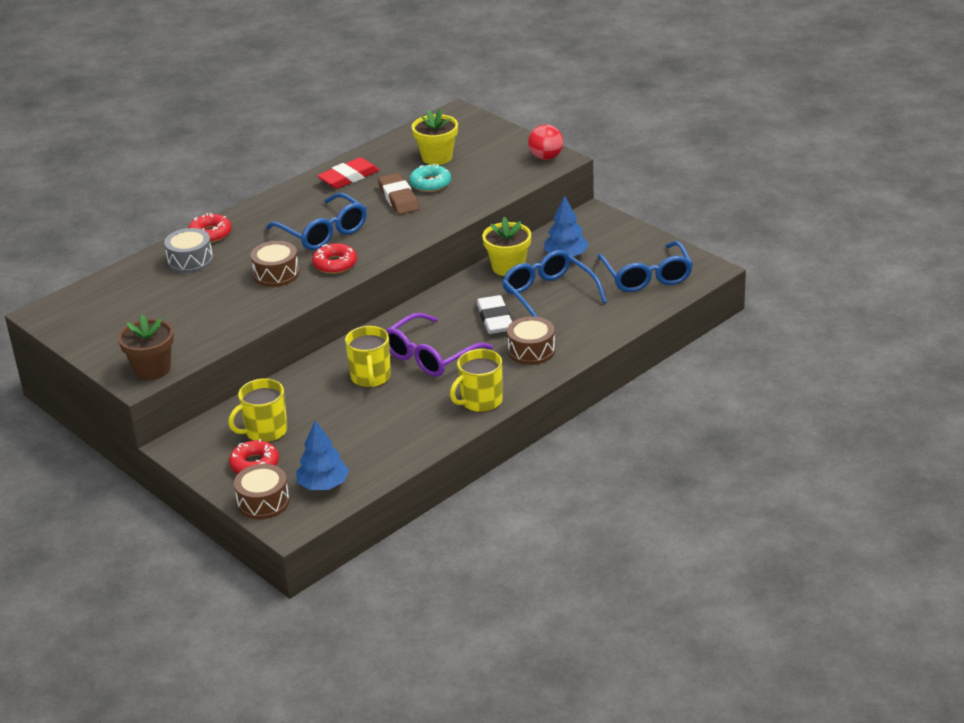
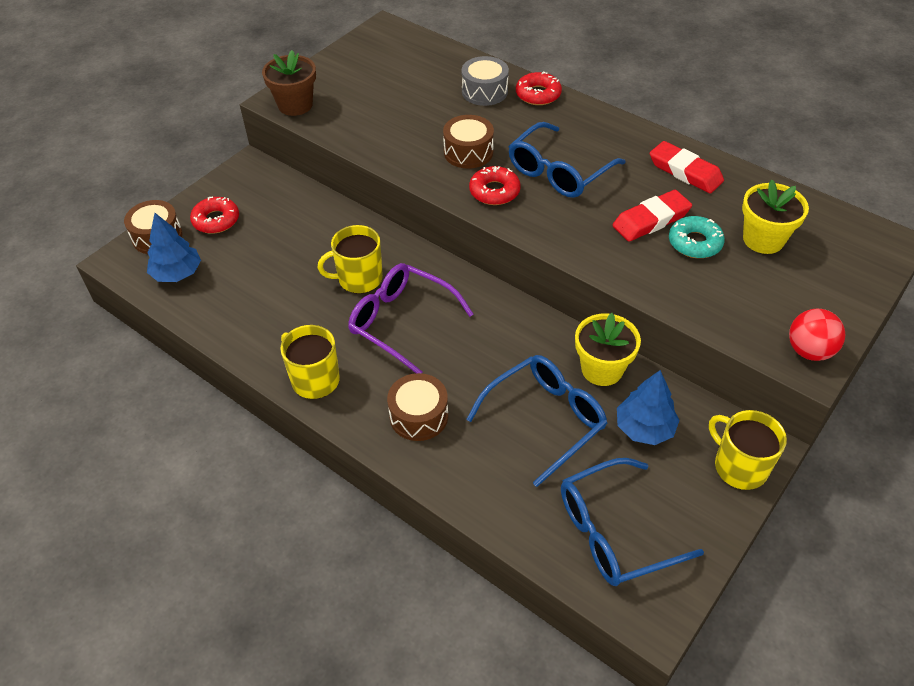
camera: 80 degrees right, 15 degrees up
(265, 431) = (268, 217): yellow mug -> yellow mug (739, 466)
(398, 198) = (651, 220): brown eraser -> red eraser
(495, 319) = (483, 371): white eraser -> none

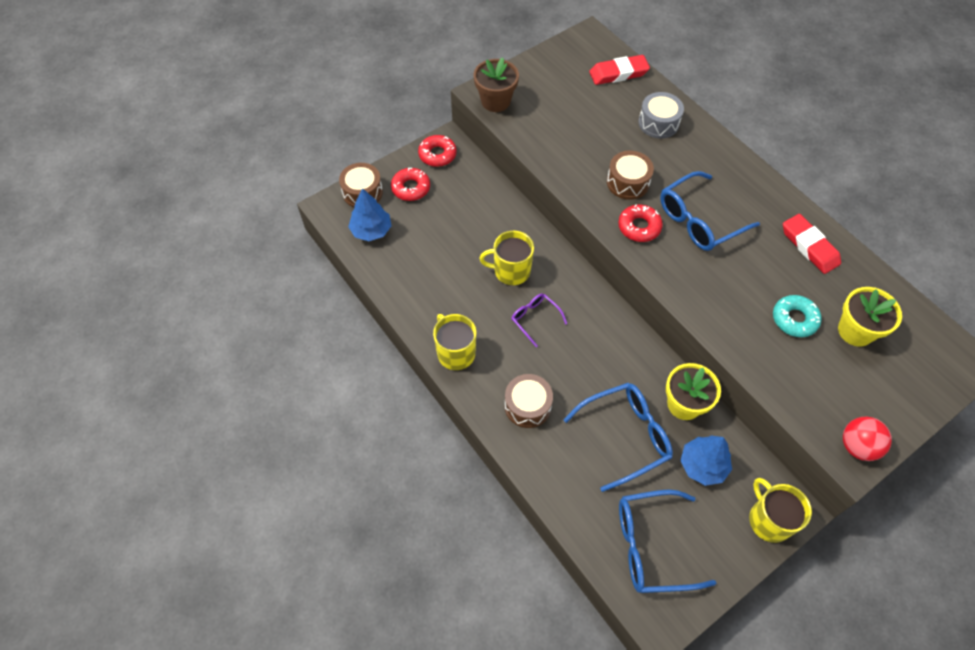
camera: 15 degrees right, 10 degrees up
(401, 322) = (535, 319): purple glasses -> purple glasses, size x0.55
(538, 94) = (704, 136): red donut -> red donut (437, 154)
(651, 220) = (764, 287): red eraser -> red eraser (618, 73)

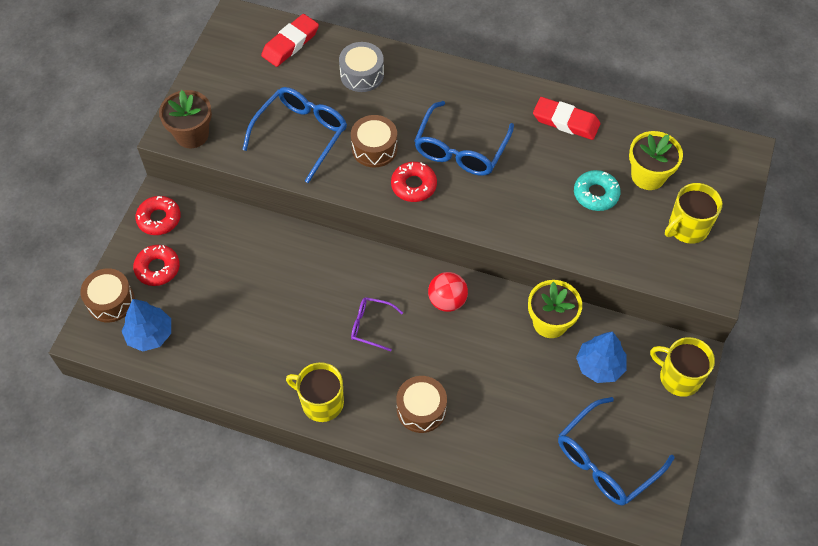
camera: 35 degrees left, 0 degrees up
(511, 271) = (316, 293): yellow mug -> yellow mug (687, 228)
(625, 436) = (522, 382): blue glasses -> blue glasses (301, 134)
(857, 446) = (710, 273): red ball -> red ball (447, 301)

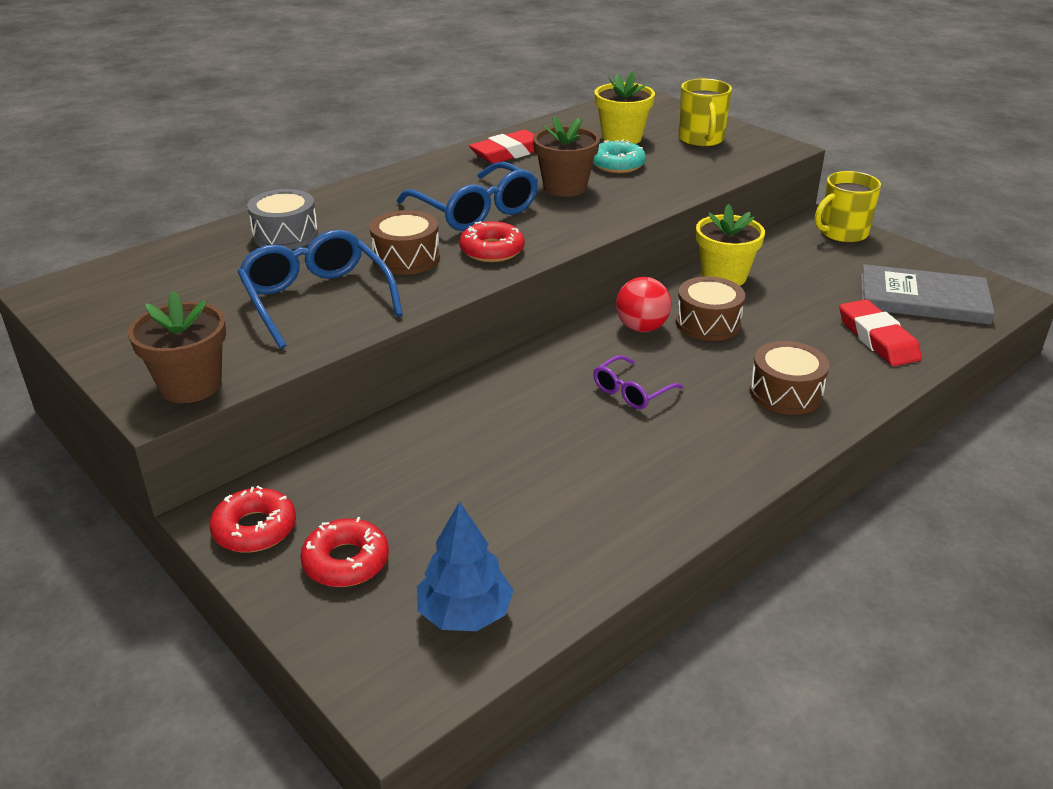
camera: 60 degrees left, 25 degrees down
(111, 301) = (353, 643): brown drum -> brown drum (708, 323)
(290, 43) = (161, 266): red eraser -> red eraser (877, 338)
(321, 402) = (723, 470): yellow mug -> none
(533, 180) = (565, 187): none -> brown flower pot
(599, 365) = (800, 267): blue tree -> none
(605, 460) = (923, 299): blue glasses -> grey book

